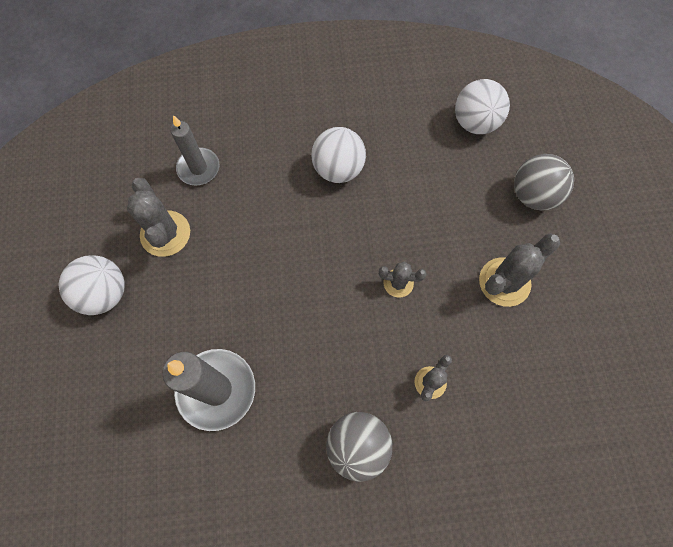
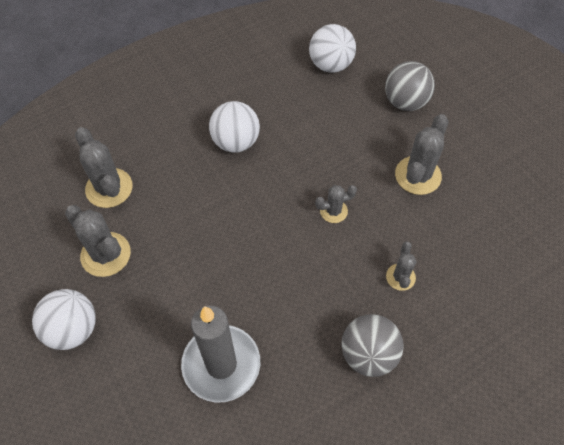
camera: 25 degrees left, 10 degrees down
(198, 168) = (109, 188): grey candle -> grey cactus

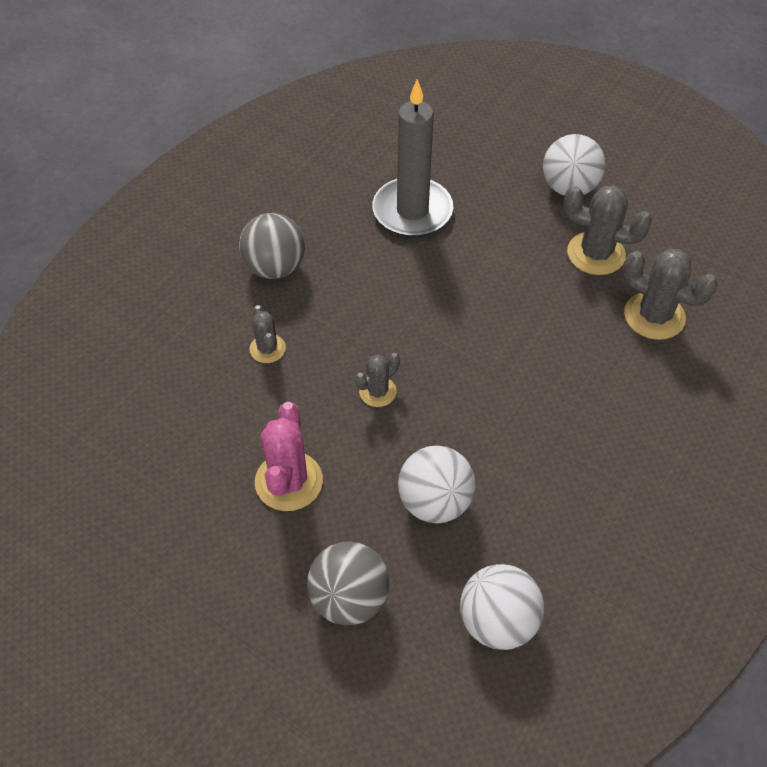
camera: 155 degrees right, 5 degrees down
(236, 142) = (552, 431): white ball -> white ball (434, 502)
(418, 175) = (289, 481): grey cactus -> pink cactus

